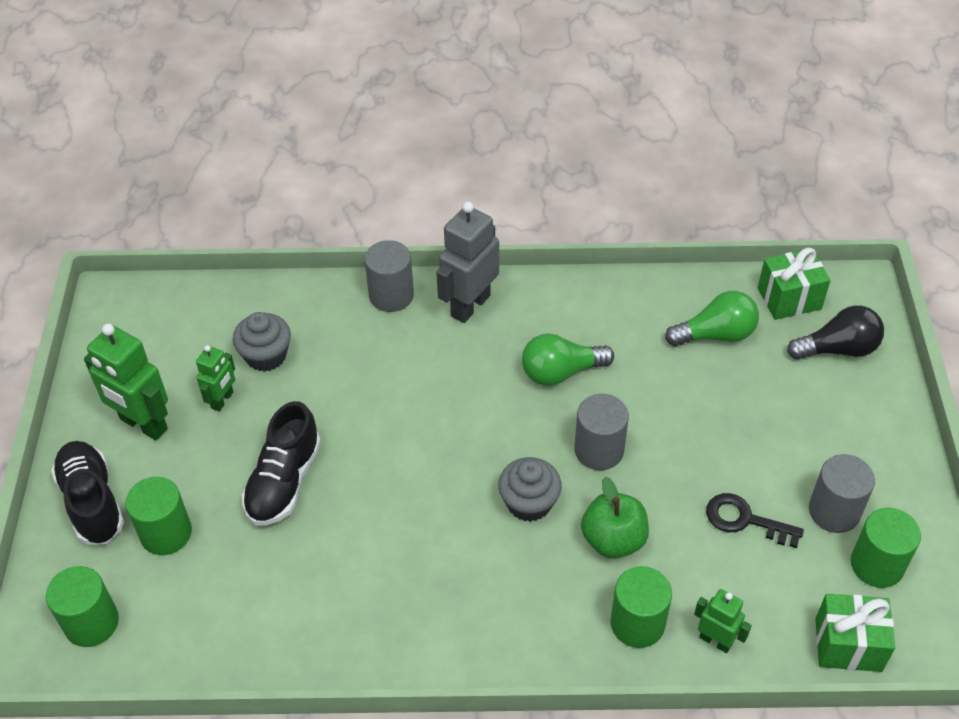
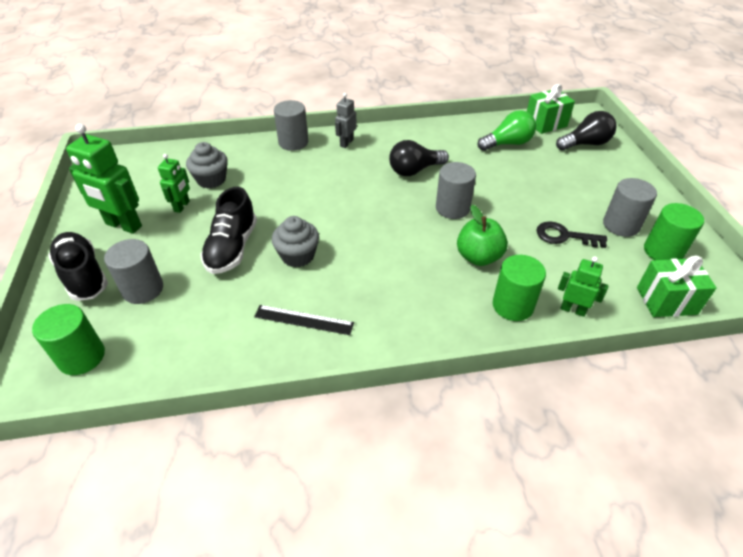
camera: 10 degrees left, 5 degrees down
(166, 533) = (143, 289): green cylinder -> grey cylinder
(363, 608) = (303, 320): none -> black ruler
(470, 305) = (346, 143): grey robot -> grey robot, size x0.56
(529, 503) = (413, 242): grey cupcake -> grey cupcake (298, 255)
(560, 372) = (414, 170): green light bulb -> black light bulb

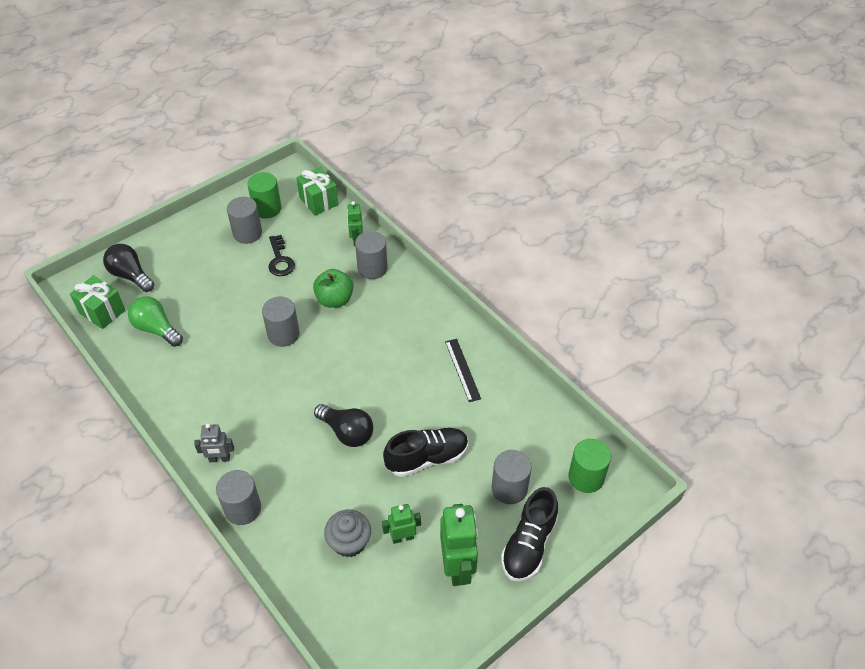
camera: 120 degrees left, 5 degrees up
(298, 255) = (405, 408): grey cupcake -> none
(414, 170) = (240, 381): black light bulb -> black light bulb (347, 432)
(513, 305) = (372, 268): green cylinder -> grey cylinder

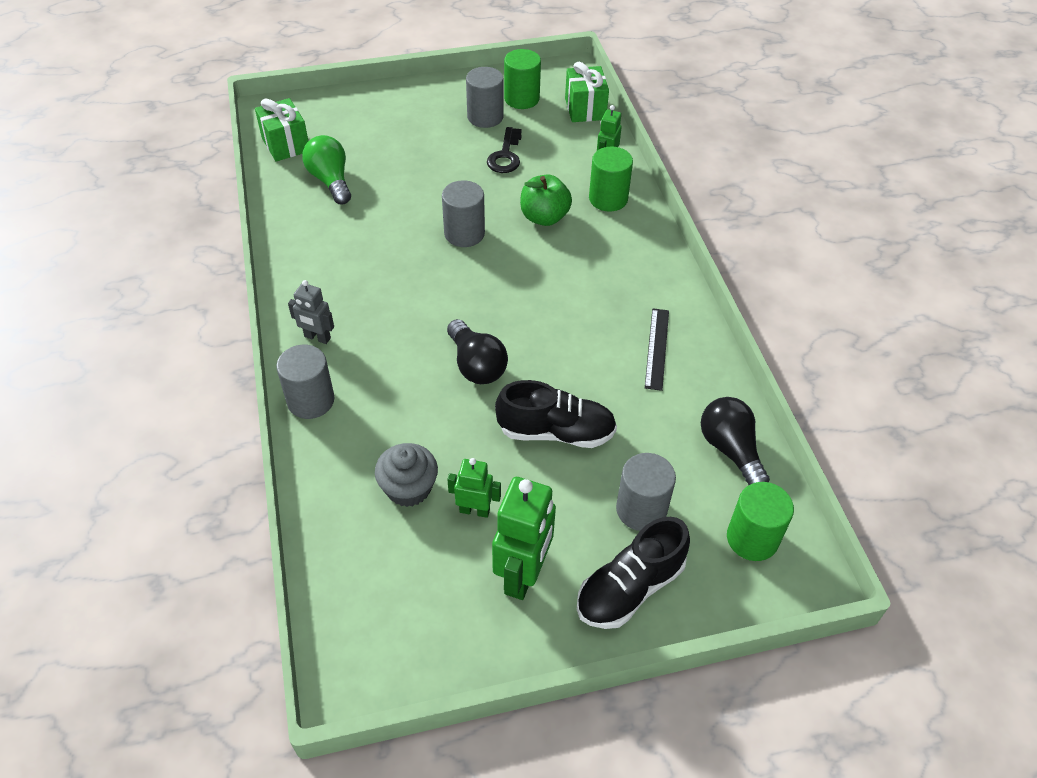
camera: 25 degrees right, 0 degrees up
(130, 275) = (336, 119): black light bulb -> black light bulb (730, 450)
(372, 268) = (608, 199): grey cylinder -> green cylinder

